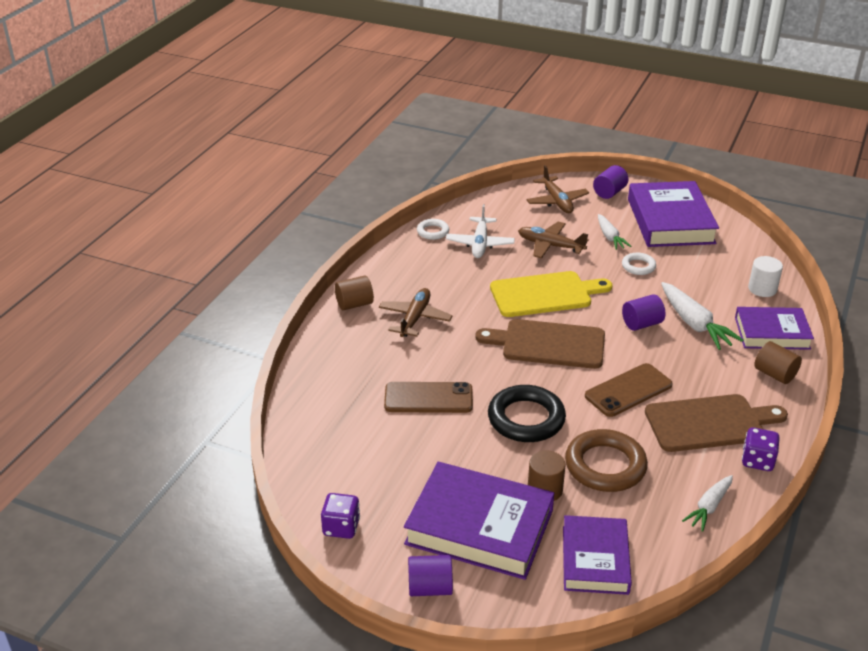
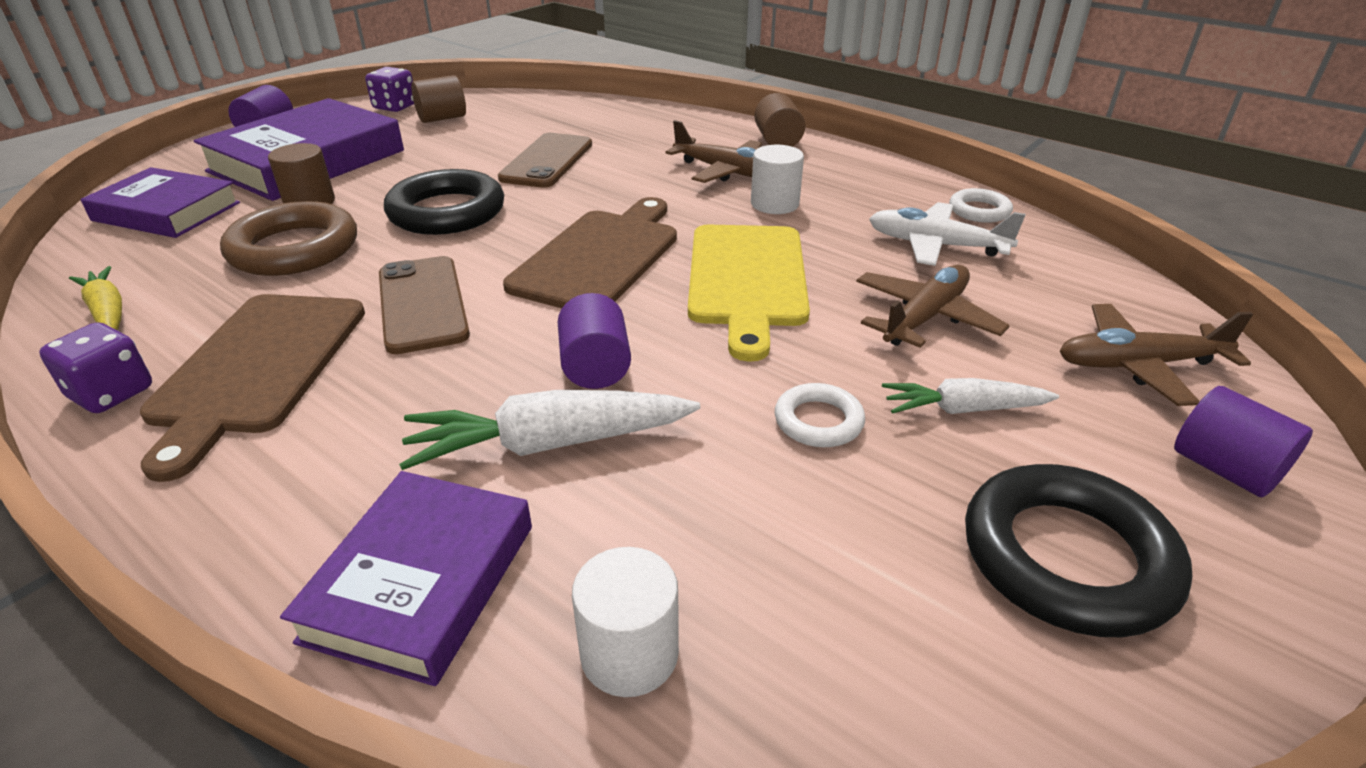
camera: 105 degrees right, 0 degrees up
(454, 295) = (774, 204): none -> white cylinder
(670, 221) = (1067, 558): purple book -> black ring
(709, 507) = (108, 311): white carrot -> yellow carrot
(775, 374) = (280, 517): brown cylinder -> brown cylinder (442, 118)

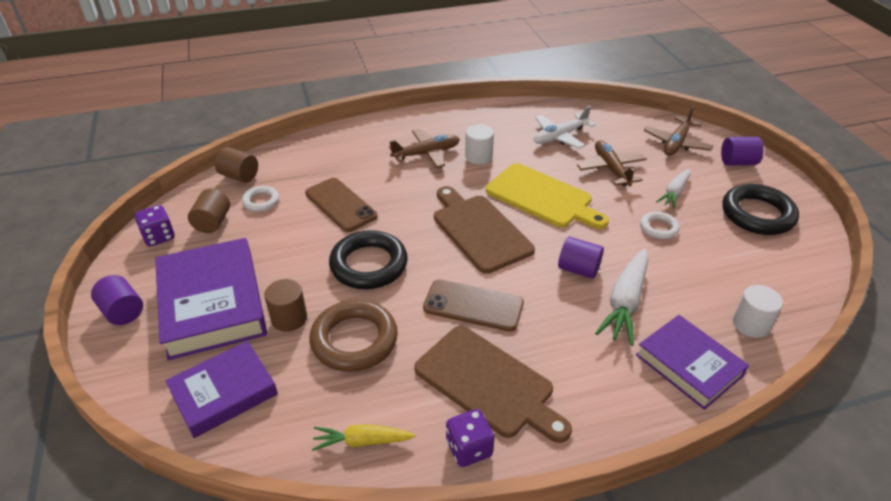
camera: 55 degrees left, 5 degrees up
(777, 141) = (409, 122): brown cylinder -> brown cylinder (239, 176)
(979, 211) = (541, 111): white ring -> white ring (261, 201)

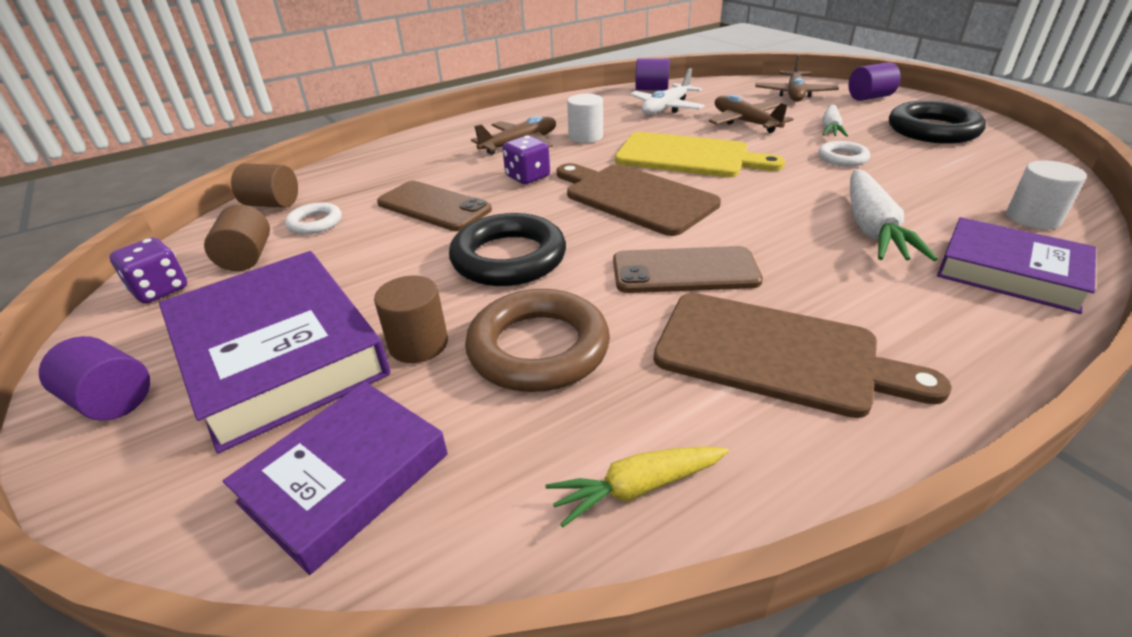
camera: 15 degrees left, 5 degrees down
(469, 448) = (817, 449): purple dice -> purple dice (527, 177)
(578, 269) = (787, 209): purple cylinder -> purple cylinder (651, 89)

